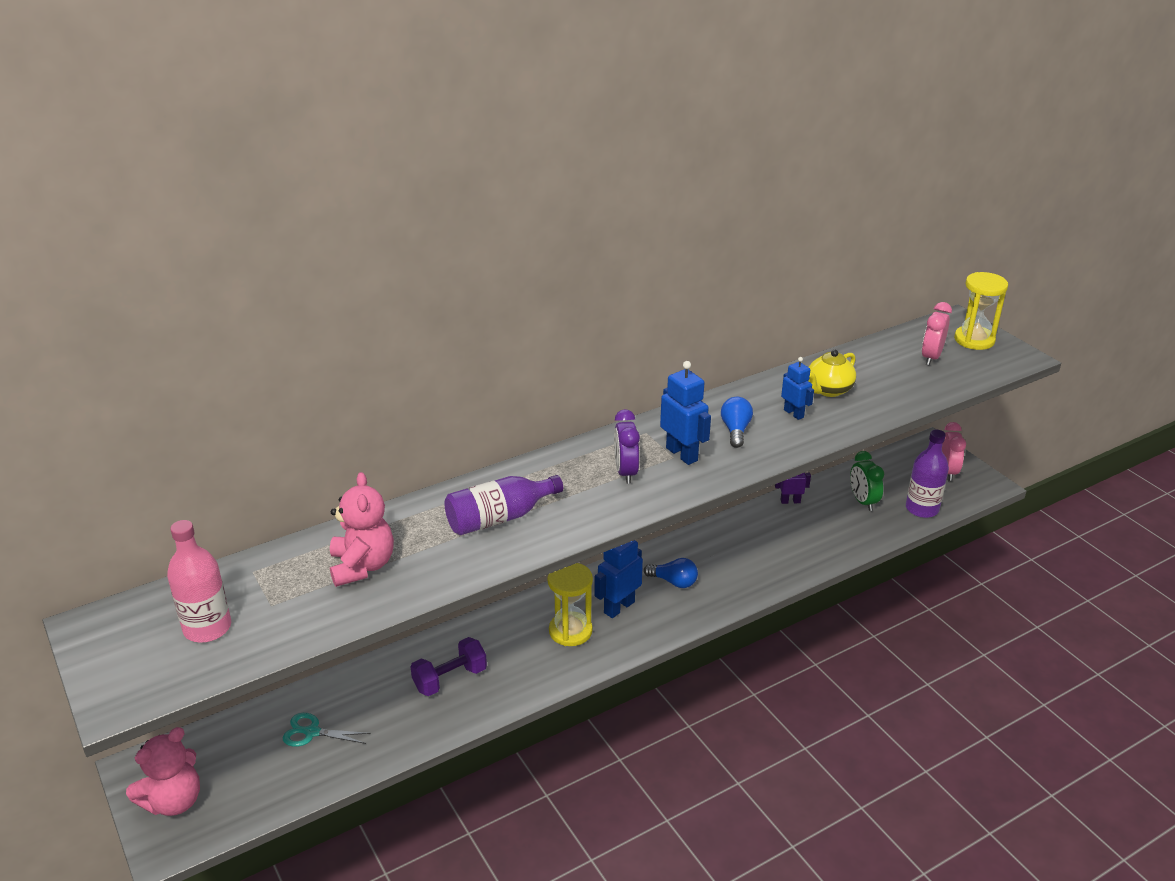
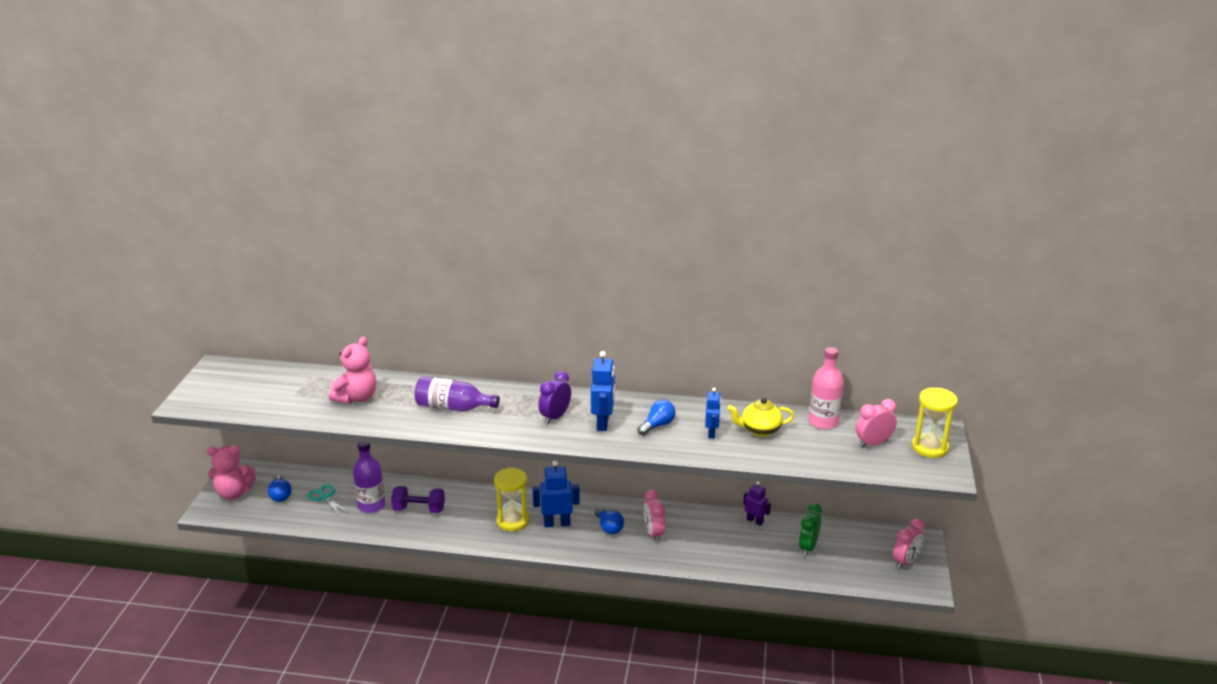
camera: 40 degrees right, 5 degrees down
(207, 628) = (257, 391): pink bottle -> pink bottle (823, 422)
(247, 765) = (280, 495): none -> blue light bulb
(722, 563) = (654, 533): none -> pink clock
(922, 509) = (846, 574): purple bottle -> purple bottle (371, 506)

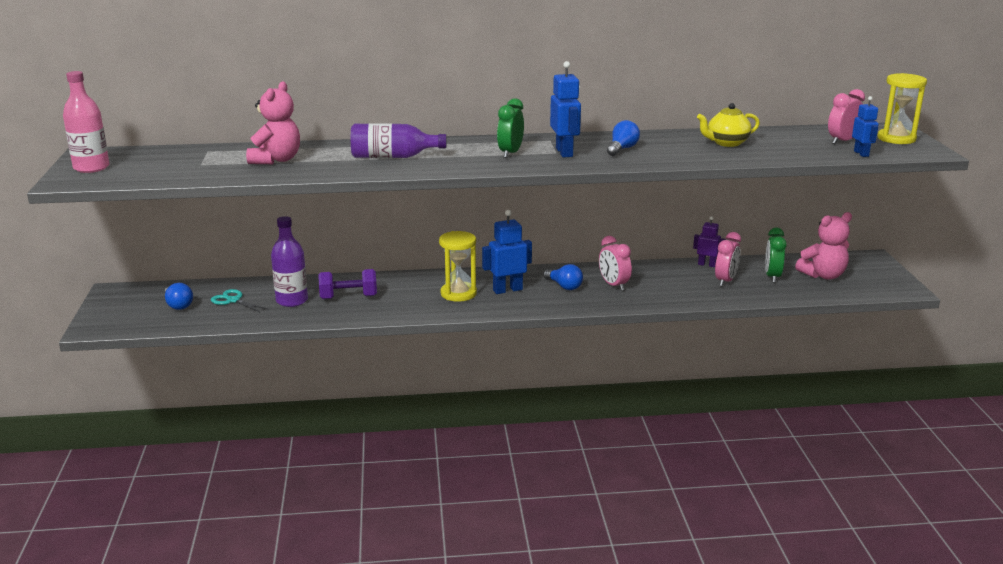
camera: 15 degrees left, 5 degrees down
(234, 493) = (119, 310): pink teddy bear -> pink teddy bear (823, 275)
(555, 417) = (510, 153): purple clock -> green clock
(711, 433) = (681, 149): blue robot -> blue robot (861, 154)
(823, 422) = (781, 133): pink bottle -> pink bottle (91, 168)
(906, 562) = (871, 275): pink clock -> pink clock (725, 281)

